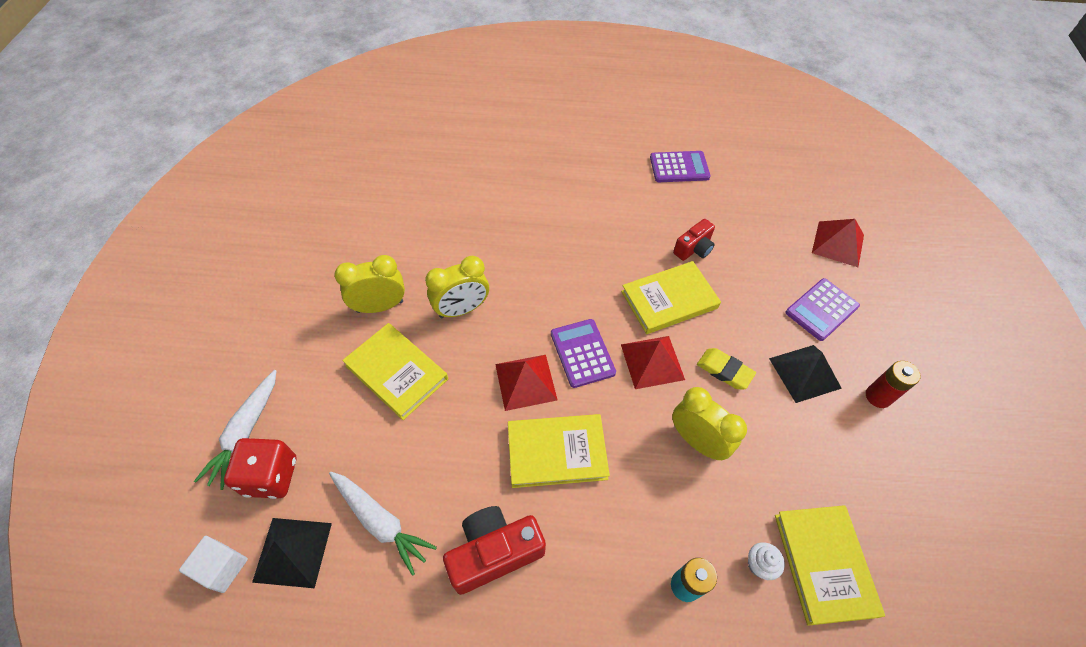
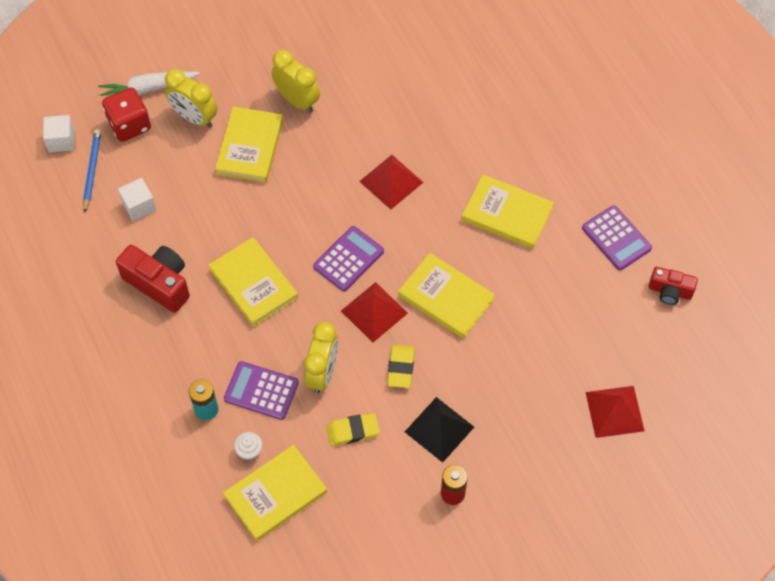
camera: 60 degrees right, 5 degrees up
(293, 551) = (92, 171): black pyramid -> blue pencil
(380, 521) = (139, 206): white carrot -> white cube
(462, 309) = (332, 155): yellow clock -> yellow clock (194, 118)
(526, 381) = (297, 234): red pyramid -> red pyramid (391, 181)
(613, 219) = (507, 214): none -> yellow book
(693, 249) = (518, 293): red camera -> red camera (670, 291)
(776, 447) = (352, 431): none -> yellow eraser
(821, 309) = (519, 421): purple calculator -> purple calculator (261, 391)

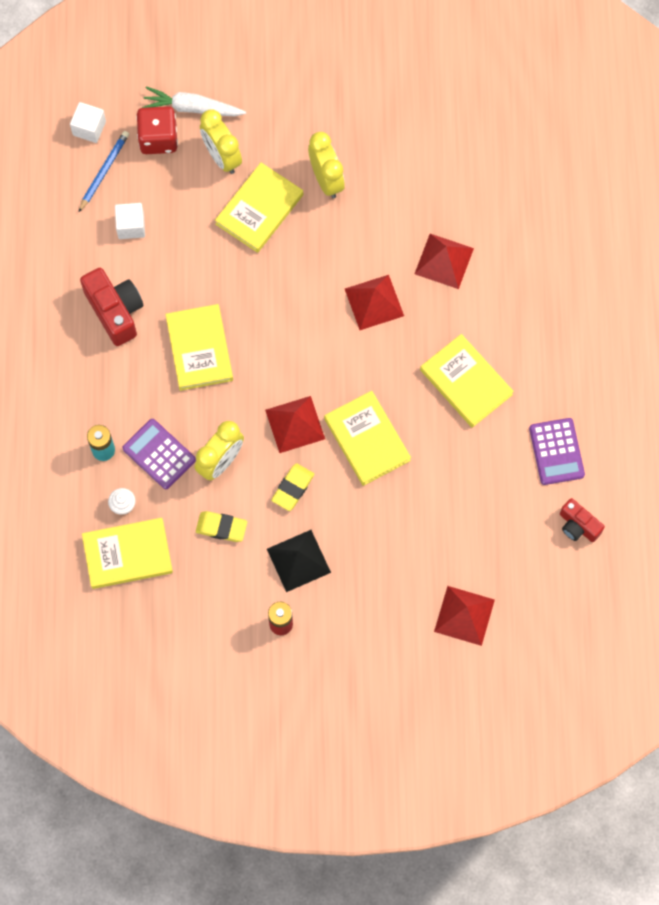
camera: 25 degrees right, 10 degrees up
(348, 259) = (297, 362): purple calculator -> none
(434, 124) = (444, 261): none -> red pyramid

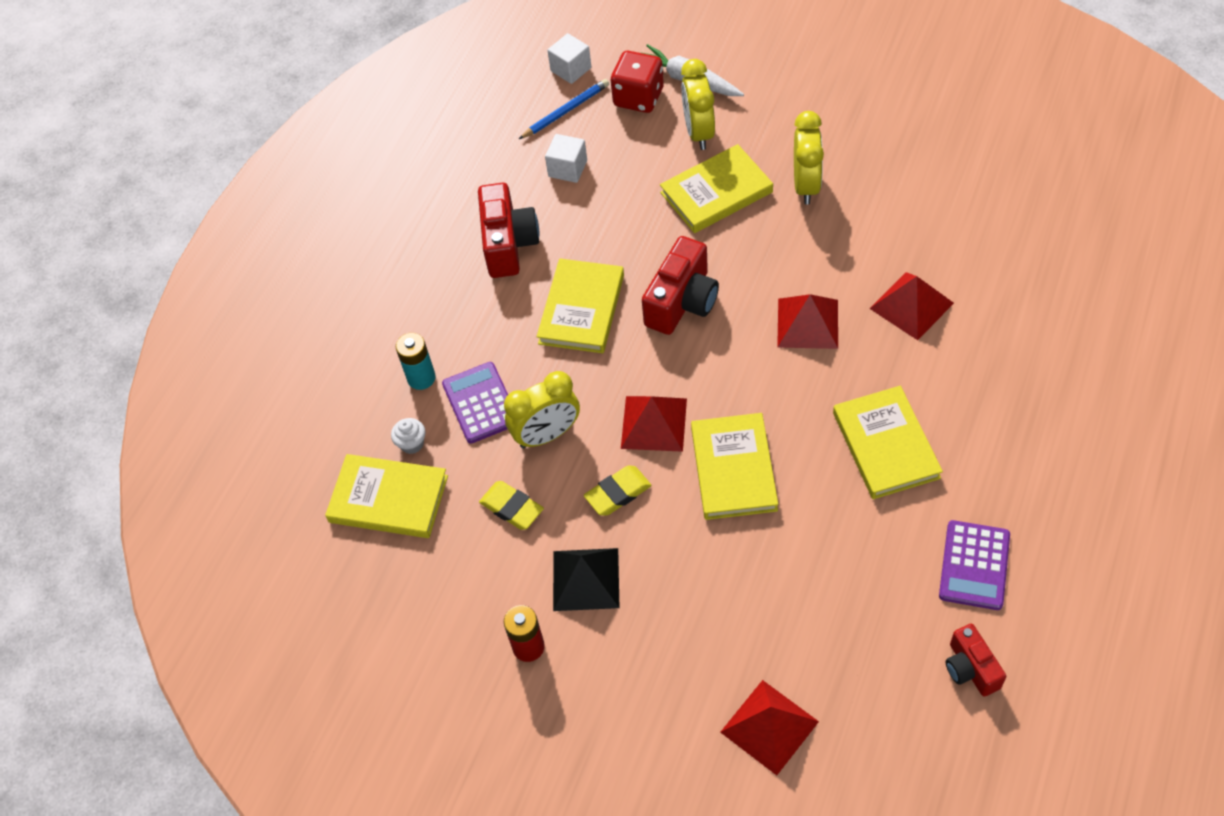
camera: 30 degrees right, 15 degrees down
(273, 316) = (682, 302): none -> red camera

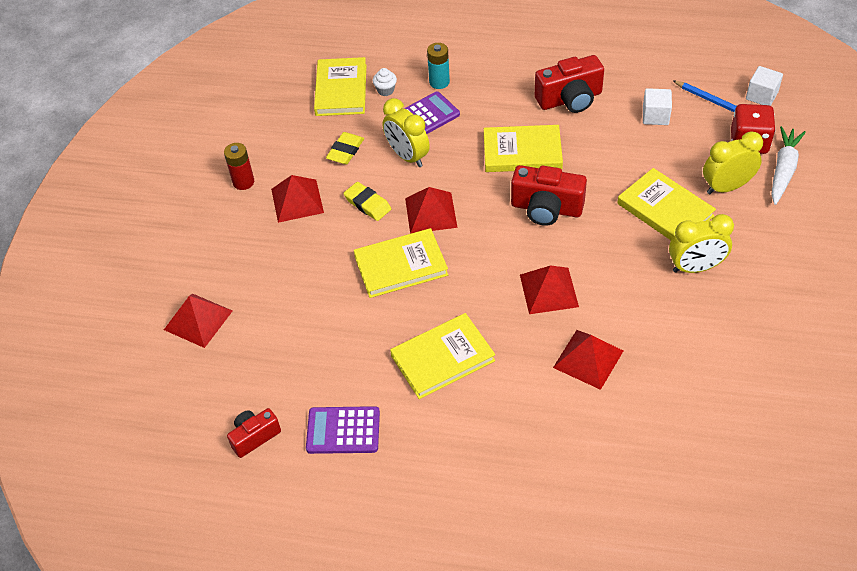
camera: 75 degrees right, 5 degrees down
(585, 579) = (297, 200): black pyramid -> red pyramid

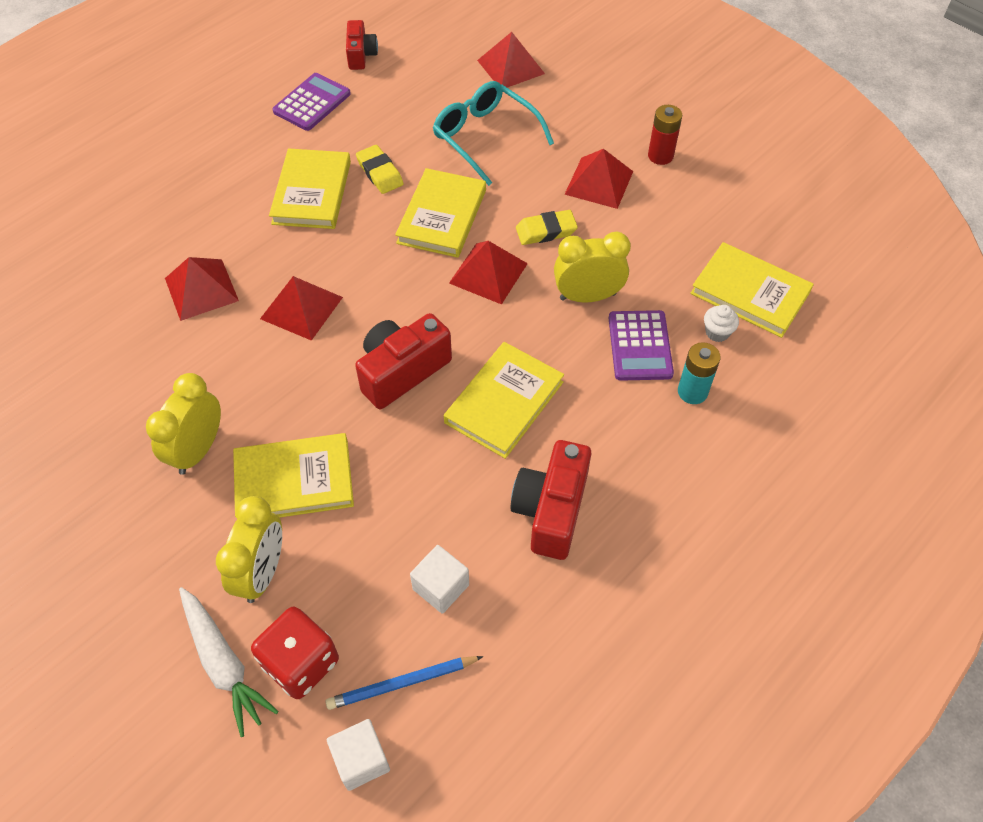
camera: 120 degrees right, 5 degrees up
(297, 288) = (485, 137): none -> turquoise glasses
(345, 151) = (640, 250): yellow eraser -> yellow eraser (380, 173)

